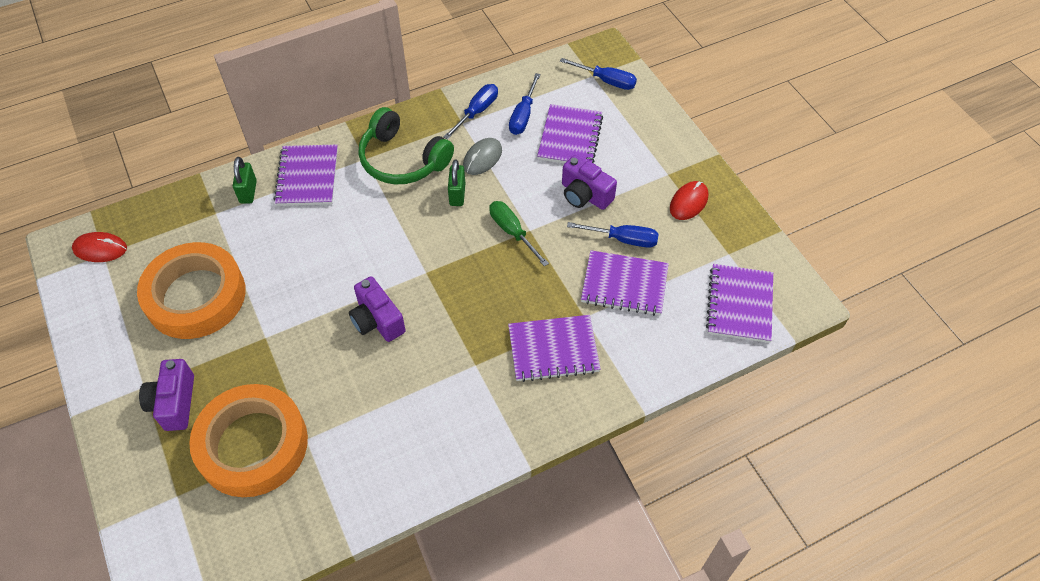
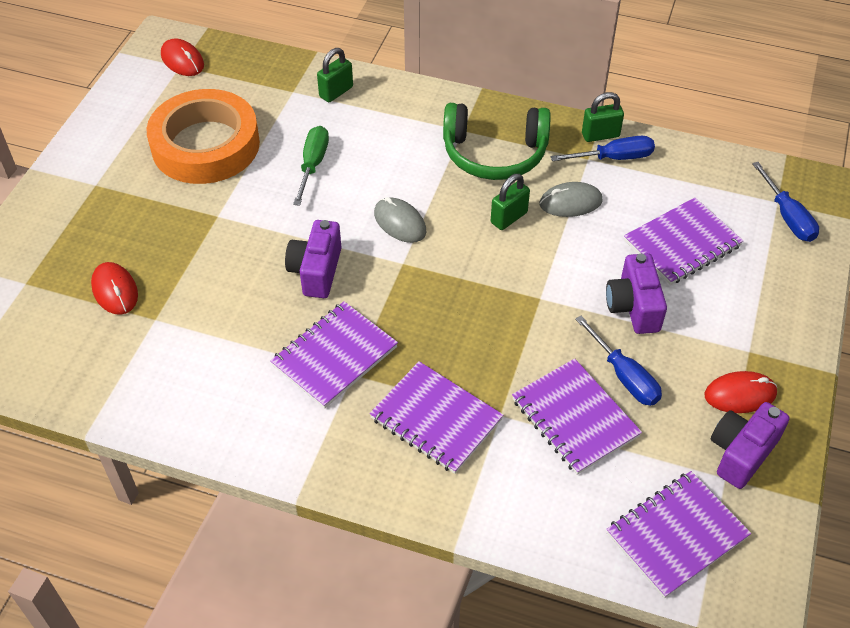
camera: 45 degrees right, 5 degrees down
(174, 403) = (100, 213): purple camera -> purple camera (741, 453)
(253, 445) = (115, 290): orange tape -> red mouse
(307, 177) = (396, 112): purple notebook -> purple notebook (334, 356)
(394, 248) = (400, 222): none -> grey mouse
(402, 160) = (494, 153): green headphones -> green headphones turned 75 degrees counterclockwise
(453, 103) = (600, 135): none -> green padlock
(512, 232) = (521, 287): green screwdriver -> green screwdriver (313, 164)
(523, 116) = (657, 191): blue screwdriver -> none

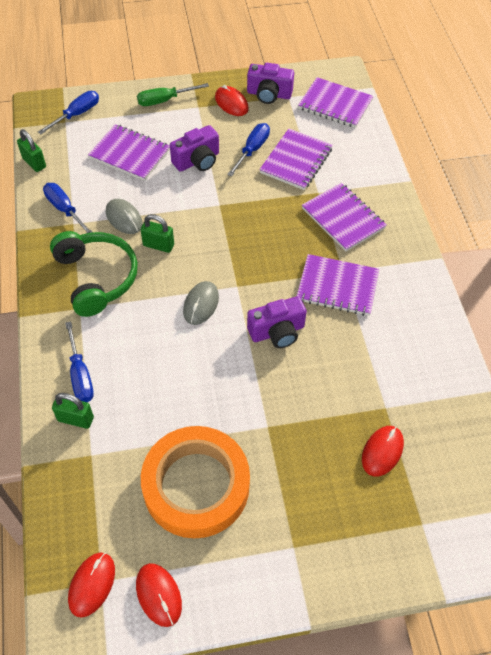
camera: 120 degrees left, 5 degrees up
(139, 92) = (158, 595): none -> red mouse
(313, 164) = (174, 390): green screwdriver -> green screwdriver (164, 100)
(380, 108) = (80, 375): none -> blue screwdriver
(436, 419) = (343, 218): purple notebook -> purple notebook turned 45 degrees counterclockwise
(600, 135) = (43, 224): green padlock -> green padlock (34, 163)

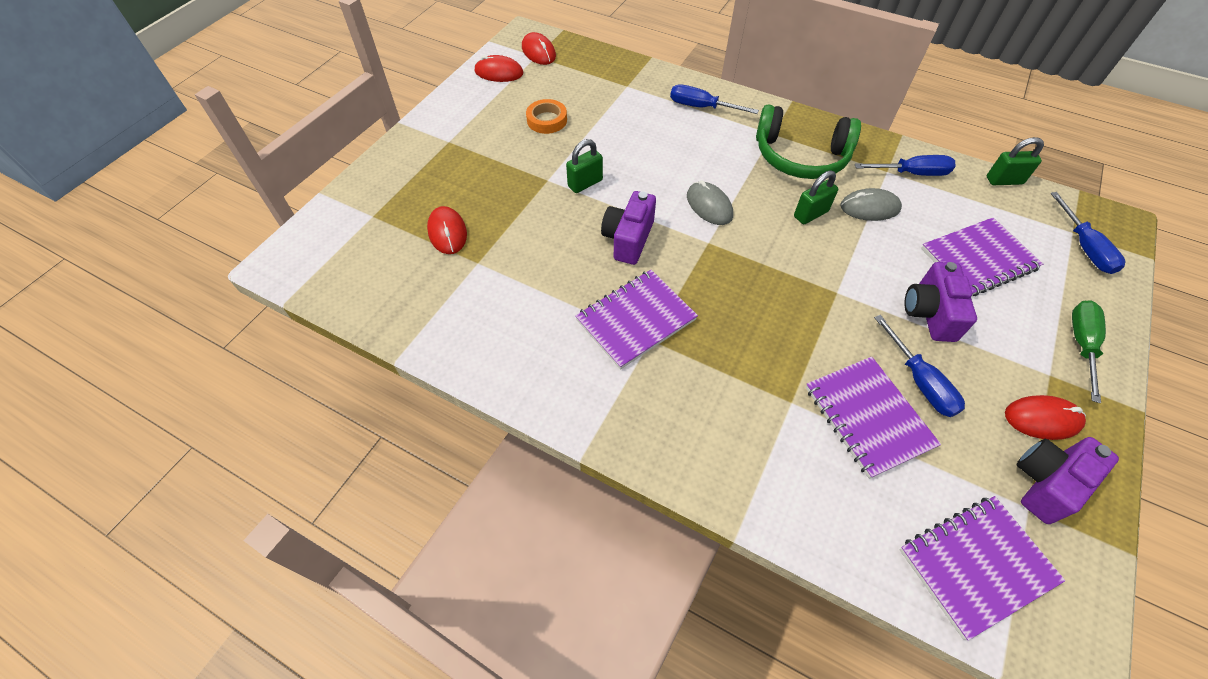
camera: 130 degrees right, 0 degrees up
(75, 419) = (664, 90): green padlock -> green padlock (585, 183)
(196, 485) = (547, 120): orange tape -> orange tape, size x0.43
(343, 218) = (727, 397): purple notebook -> none

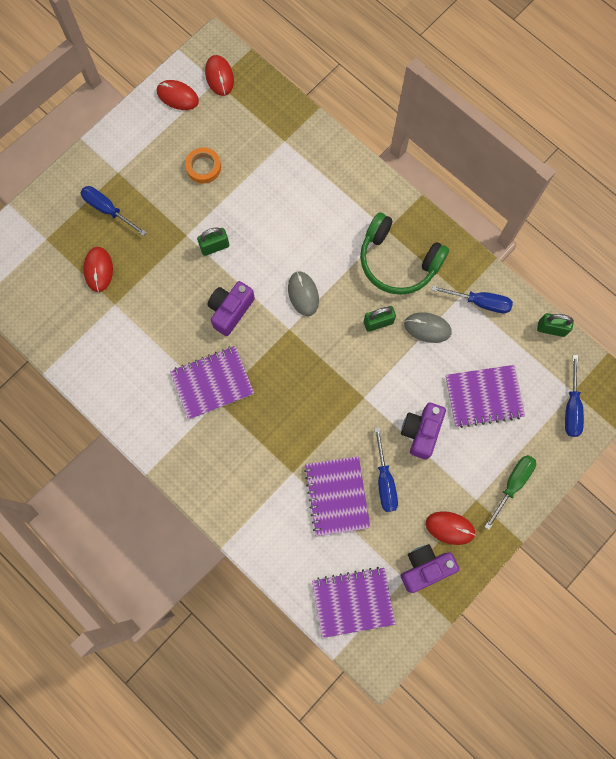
camera: 15 degrees right, 20 degrees up
(701, 107) = (339, 184): blue screwdriver -> blue screwdriver (108, 209)

